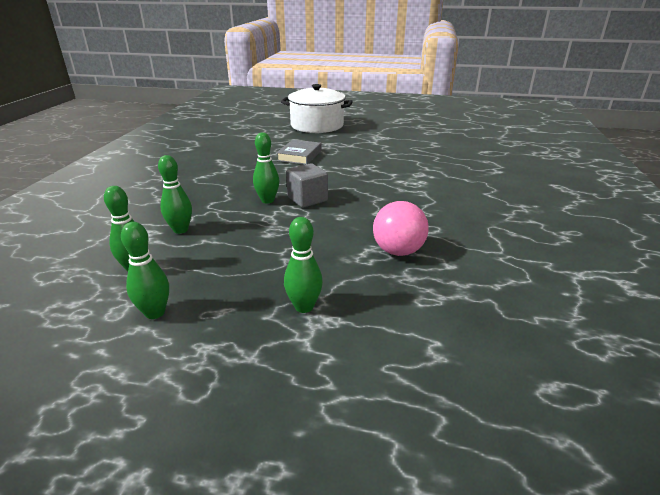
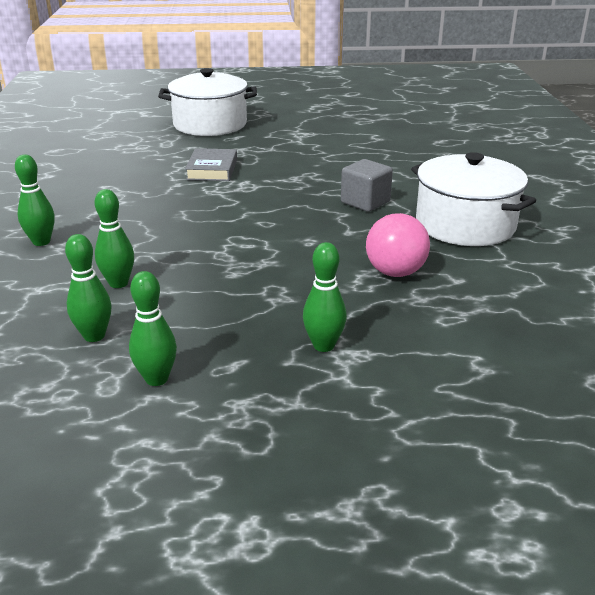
camera: 15 degrees left, 0 degrees up
(267, 200) = (207, 233): green bowling pin -> green bowling pin (41, 242)
(307, 199) = (256, 225): grey cube -> grey cube (365, 202)
(477, 219) = (465, 225): none -> white pot

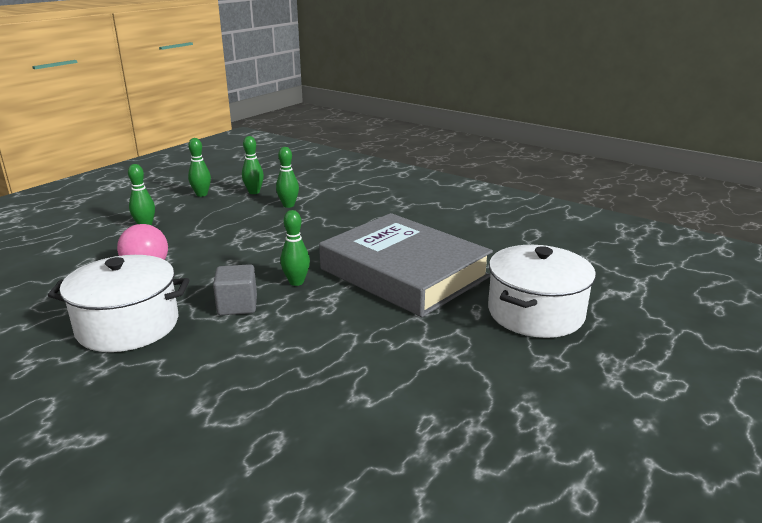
camera: 130 degrees right, 5 degrees down
(41, 242) = (369, 200): green bowling pin -> green bowling pin (296, 282)
(212, 170) = (404, 273): grey book -> grey book, size x2.46

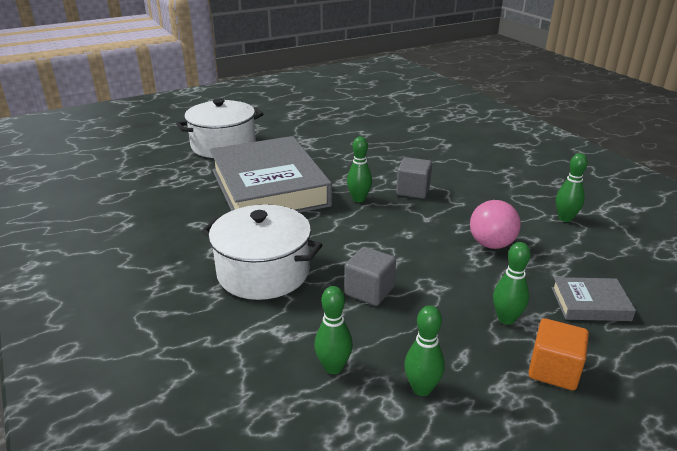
camera: 155 degrees left, 5 degrees up
(74, 245) = (590, 304): none -> grey book
(121, 212) = (553, 370): none -> orange cube
(128, 325) = (496, 194): white pot -> white pot (263, 272)
(248, 221) = (369, 291): none -> grey cube
(288, 205) = (302, 312): green bowling pin -> green bowling pin (565, 218)

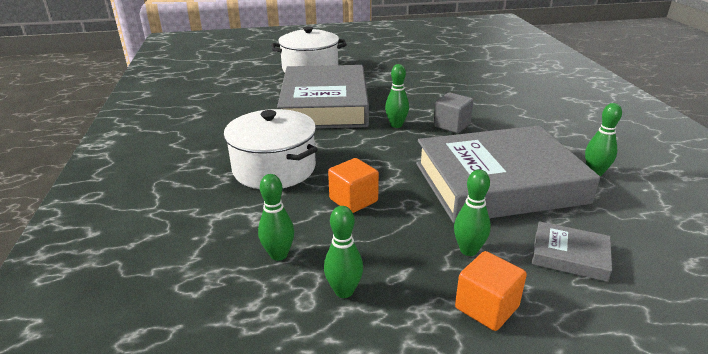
camera: 20 degrees right, 0 degrees up
(369, 291) = (353, 200): grey cube -> orange cube
(491, 244) = (498, 182): pink ball -> grey book

